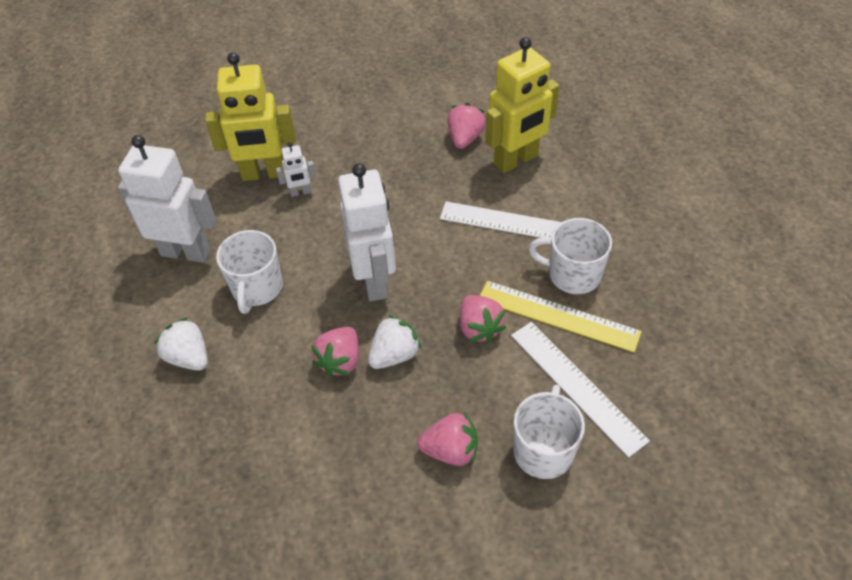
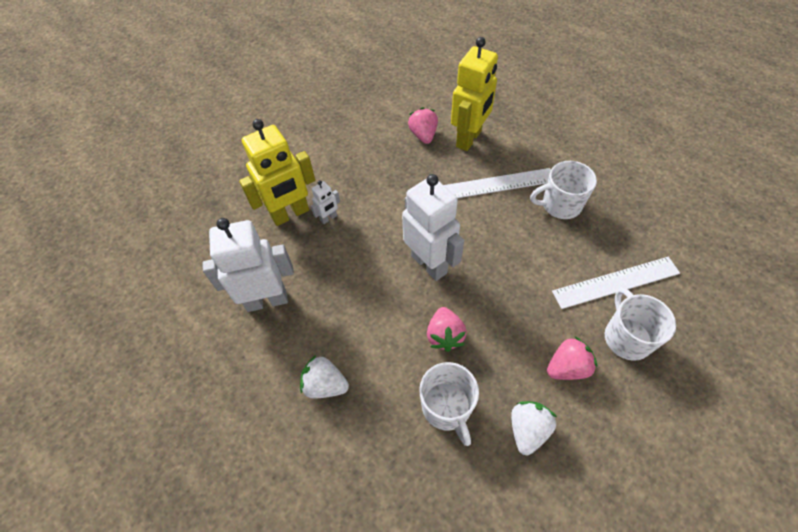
camera: 25 degrees left, 5 degrees up
(257, 288) = (343, 306): white mug -> white mug (447, 407)
(394, 355) = (480, 314): white strawberry -> white strawberry (527, 430)
(479, 328) = (525, 268): pink strawberry -> none
(558, 316) = (570, 238): yellow ruler -> none
(576, 386) = (616, 282): white ruler -> white ruler turned 45 degrees counterclockwise

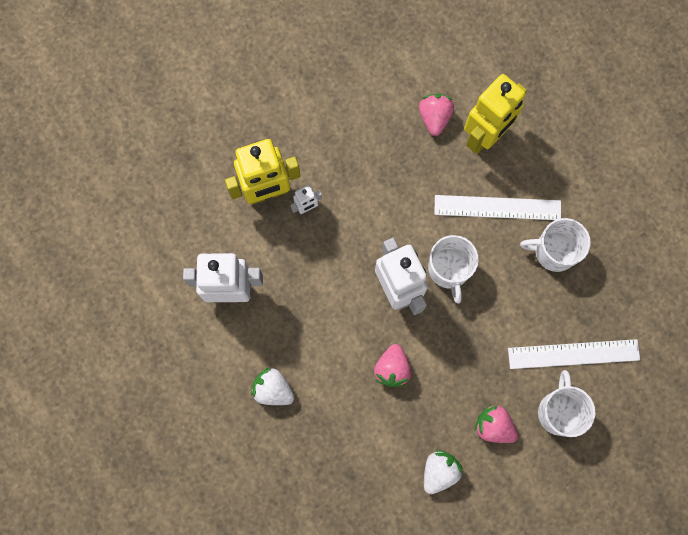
camera: 10 degrees right, 20 degrees up
(447, 407) = (375, 436): white mug -> white mug (449, 269)
(567, 367) = (493, 426): pink strawberry -> pink strawberry turned 135 degrees counterclockwise

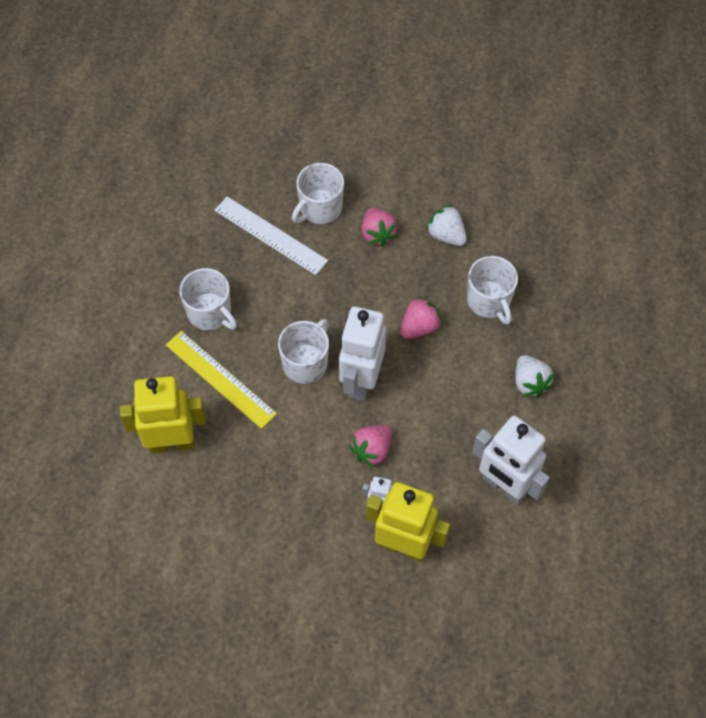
camera: 140 degrees left, 15 degrees down
(357, 437) = (489, 301): none -> white mug
(434, 118) = (198, 493): pink strawberry -> pink strawberry (372, 450)
(439, 471) = (446, 235): white strawberry -> white strawberry turned 60 degrees clockwise
(497, 207) = (220, 379): white ruler -> yellow ruler

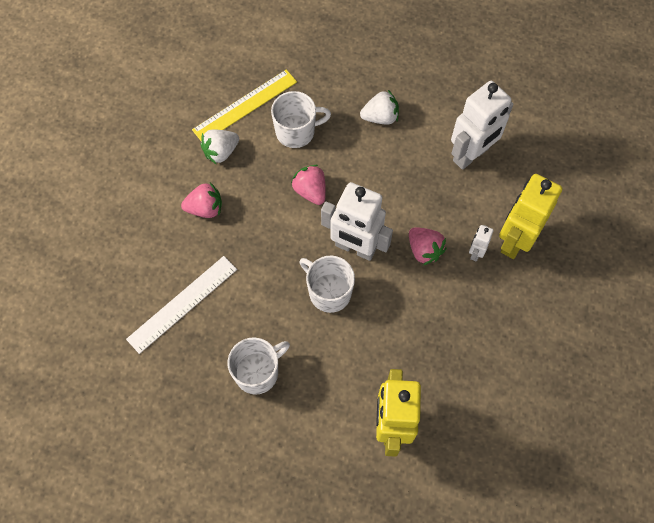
camera: 80 degrees left, 5 degrees up
(220, 379) = (331, 371): yellow ruler -> yellow ruler (245, 106)
(320, 208) = (163, 254): white mug -> none

